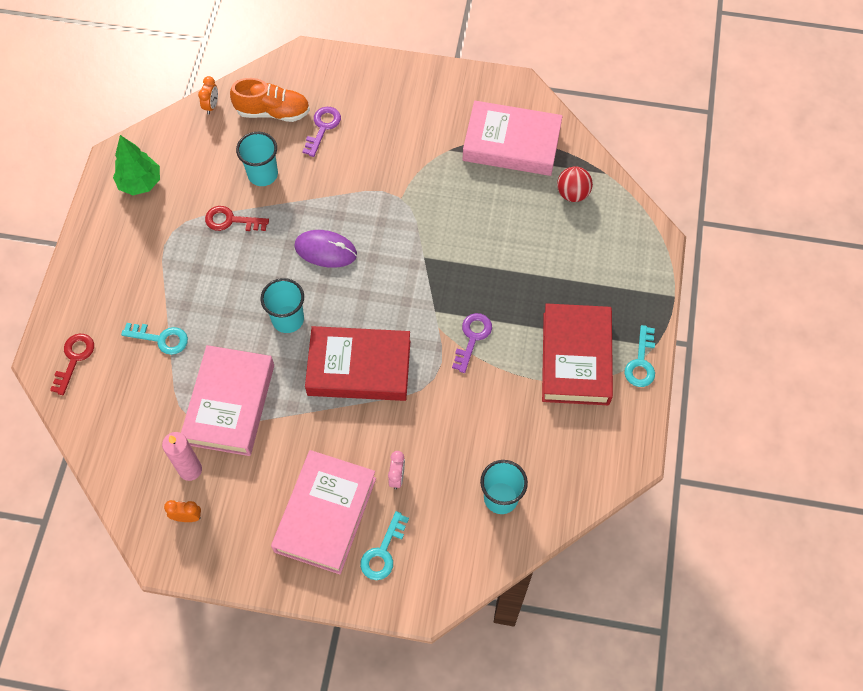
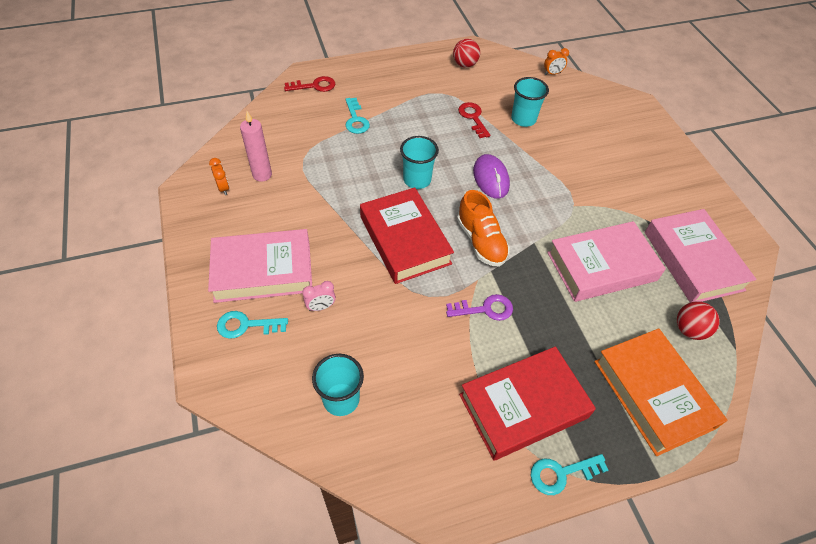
camera: 60 degrees right, 10 degrees down
(140, 183) = (465, 65): green tree -> red ball
(230, 404) = (327, 175): pink book -> pink book (601, 266)
(273, 112) = (577, 104): orange shoe -> orange shoe (481, 241)
(323, 128) = (591, 135): purple key -> none
(612, 258) = (653, 394): none -> orange book

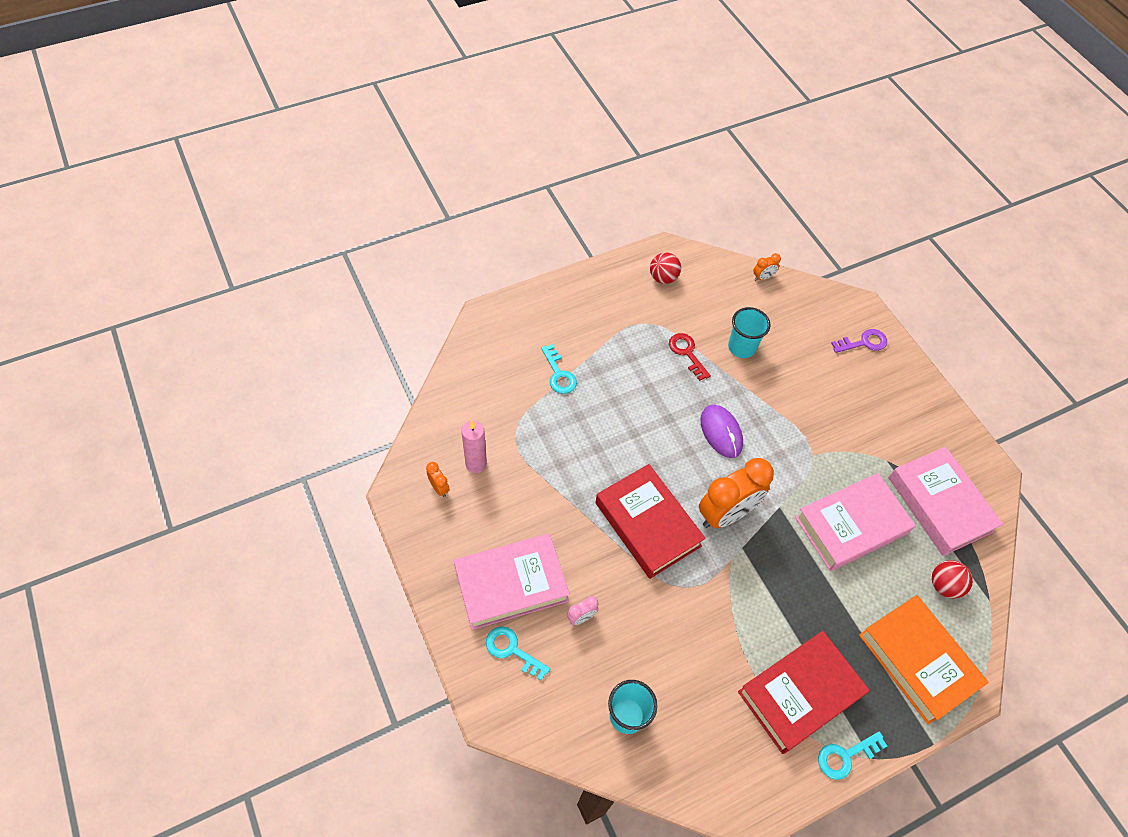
camera: 10 degrees left, 5 degrees up
(246, 325) = (512, 650): turquoise key -> turquoise key turned 45 degrees clockwise
(314, 86) = (500, 332): red key -> none
(417, 180) = (644, 446): turquoise cup -> none
(481, 241) = (725, 514): orange shoe -> orange clock
(485, 309) = (744, 593): purple key -> purple key (863, 342)

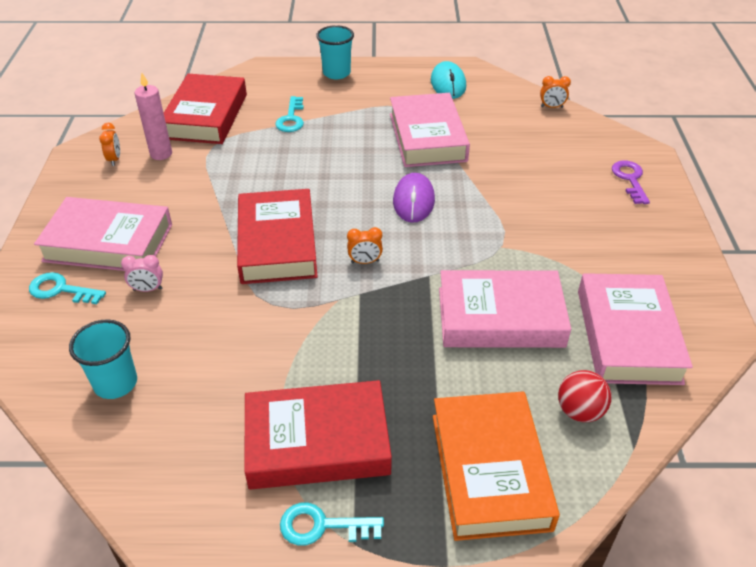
camera: 30 degrees right, 15 degrees down
(480, 400) = (206, 116): none -> red book
(512, 650) = (61, 290): turquoise key -> turquoise key turned 45 degrees counterclockwise
(663, 278) = (448, 84): red ball -> turquoise mouse
(687, 353) = (427, 137): red key -> pink book
(725, 514) = (365, 262): orange clock -> orange clock, size x0.42
(741, 347) = (488, 148): turquoise cup -> turquoise cup (336, 73)
(863, 342) = (630, 179): purple key -> purple key turned 105 degrees counterclockwise

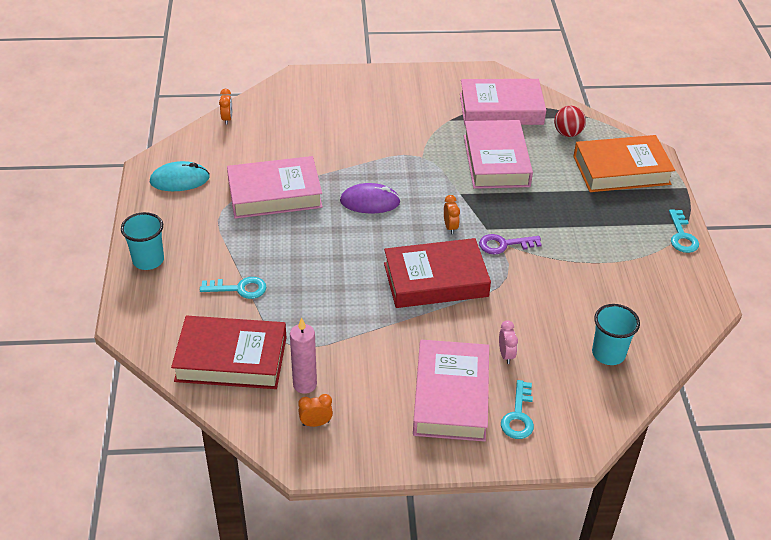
camera: 95 degrees left, 0 degrees up
(317, 442) = (625, 242): red book -> none
(630, 179) = (334, 89): purple key -> purple key (504, 244)

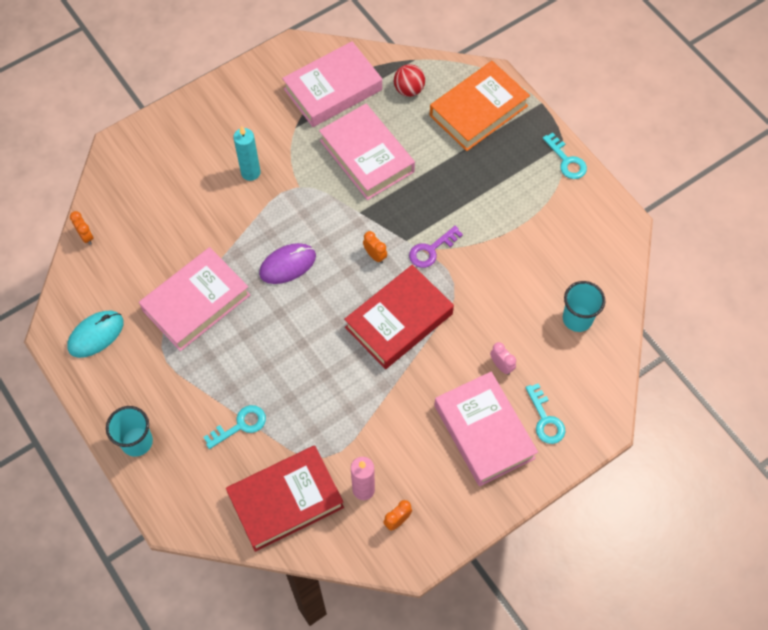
camera: 30 degrees left, 20 degrees up
(389, 132) = (250, 172): none -> turquoise candle

